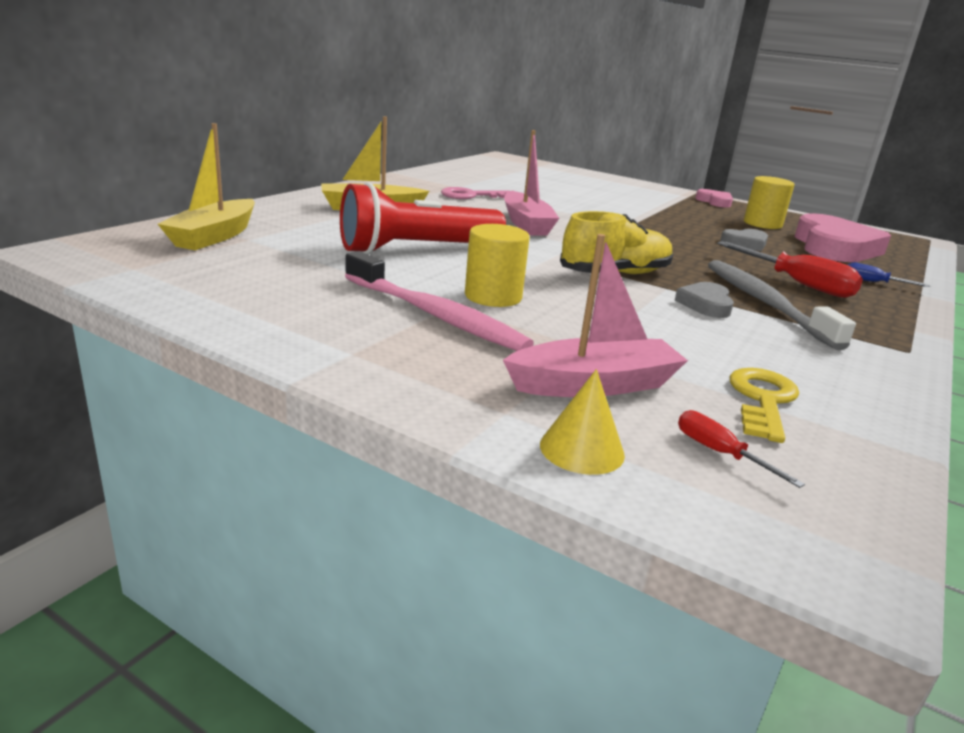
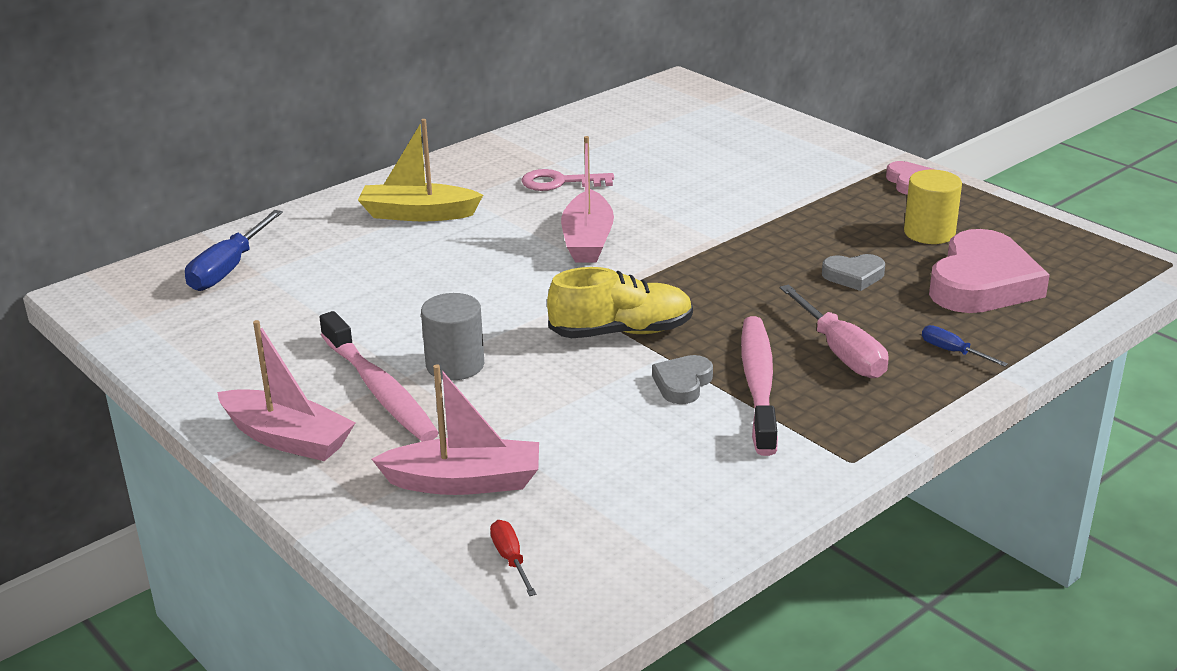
camera: 20 degrees right, 5 degrees up
(214, 236) = (229, 269): yellow boat -> blue screwdriver
(367, 357) = (287, 439): none -> pink boat
(417, 249) = (425, 290): red flashlight -> none
(493, 296) = (455, 365): yellow cylinder -> grey cylinder
(582, 449) = (398, 544): yellow cone -> none
(762, 400) = (609, 510): yellow key -> none
(765, 303) = (758, 384): grey toothbrush -> pink toothbrush
(797, 283) = (840, 352): red screwdriver -> pink screwdriver

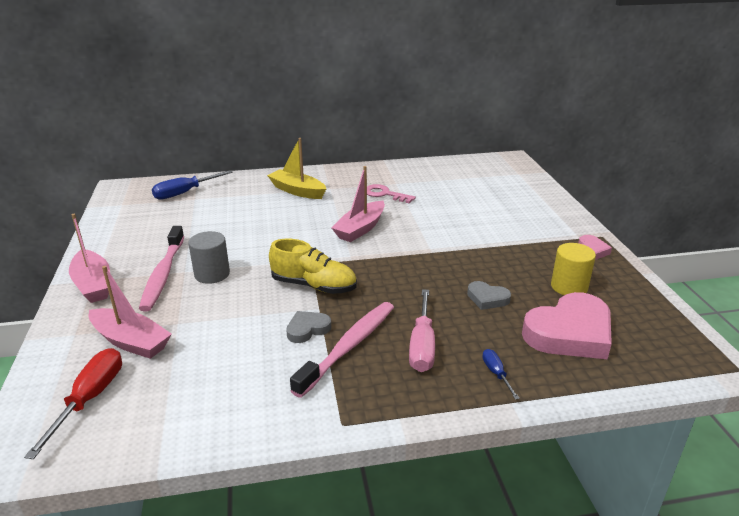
camera: 30 degrees right, 0 degrees up
(510, 559) = (90, 399): red screwdriver -> red screwdriver, size x1.90

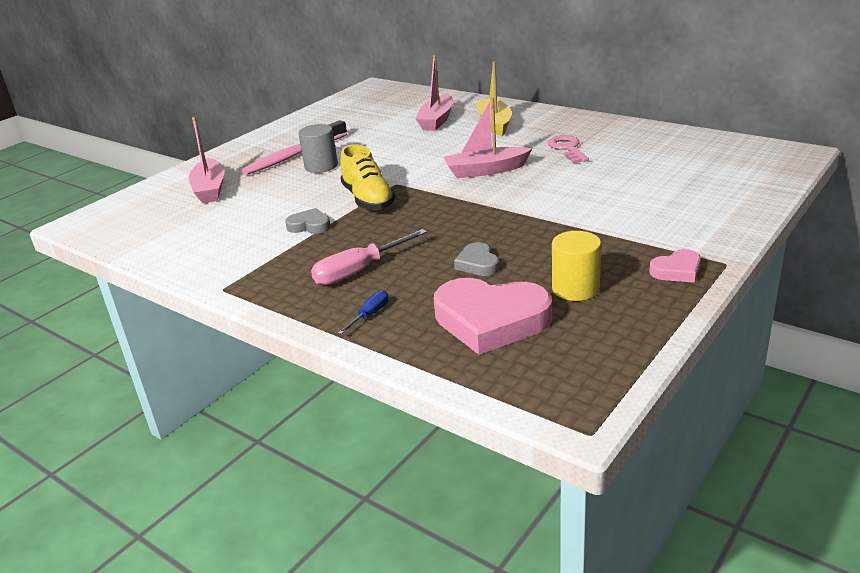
camera: 50 degrees right, 0 degrees up
(90, 399) = (144, 211): red screwdriver -> none
(93, 284) = (249, 148): pink boat -> pink boat (436, 120)
(185, 193) = (408, 102): blue screwdriver -> none
(349, 346) = (312, 248): pink toothbrush -> none

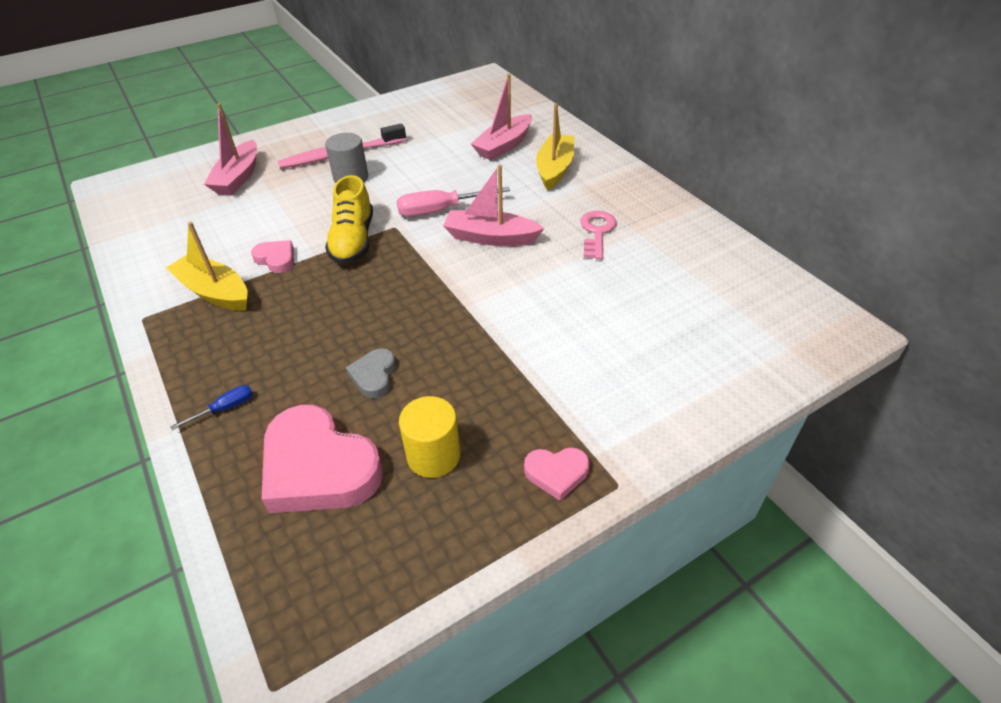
camera: 20 degrees right, 15 degrees up
(275, 257) = (215, 292): none -> yellow boat
(309, 226) = (276, 259): grey heart -> pink heart
(359, 271) = (265, 341): pink screwdriver -> pink screwdriver (440, 210)

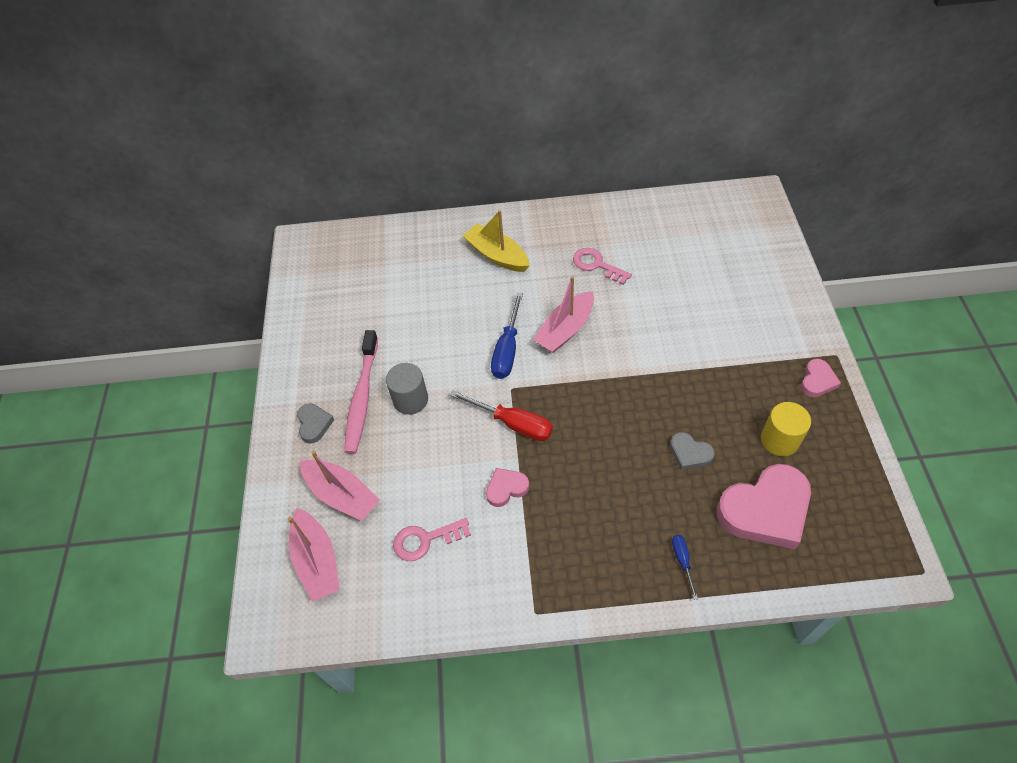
camera: 60 degrees left, 10 degrees up
(206, 232) = (425, 540): none -> pink key
(215, 292) = (528, 546): yellow boat -> none
(302, 143) = (314, 424): none -> grey heart
(353, 240) = (513, 423): yellow shoe -> red screwdriver
(440, 210) = (507, 350): pink screwdriver -> blue screwdriver
(504, 146) = (437, 274): pink boat -> pink boat (317, 561)

